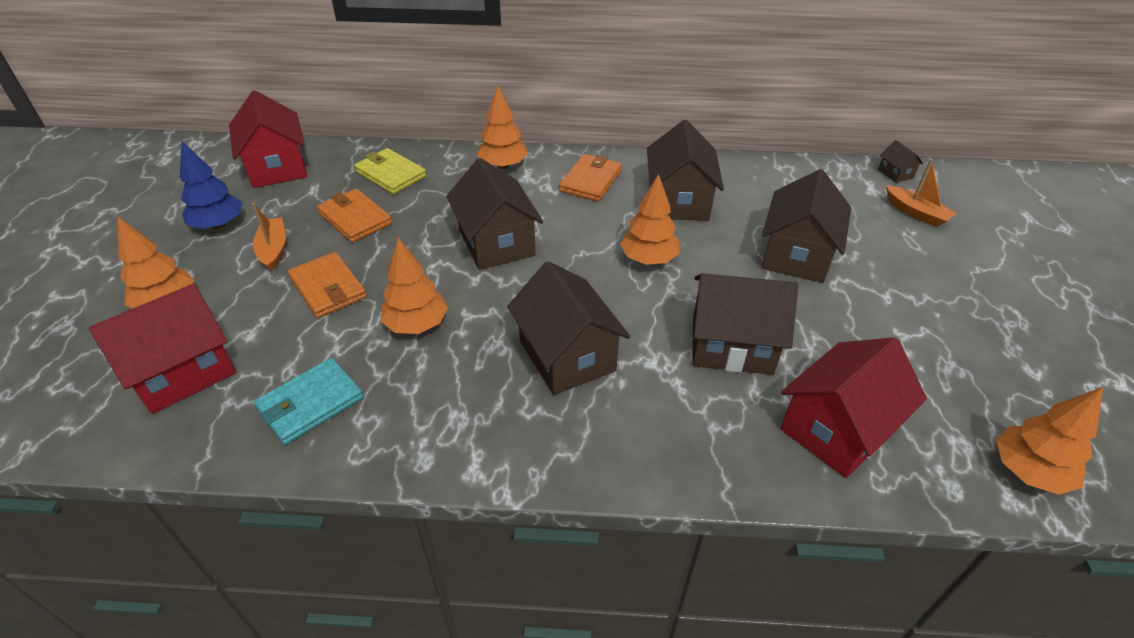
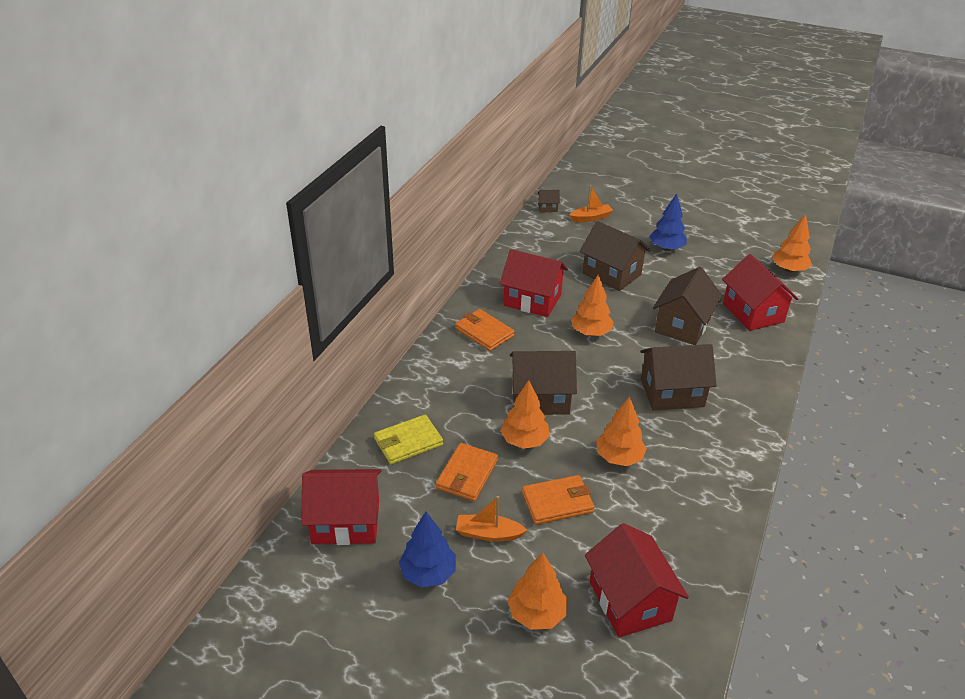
camera: 70 degrees left, 5 degrees down
(310, 404) = (683, 525): turquoise wallet -> none
(355, 219) = (467, 474): orange wallet -> orange wallet turned 45 degrees counterclockwise
(503, 165) = (435, 372): orange tree -> orange tree (524, 441)
(679, 201) = (532, 300): brown house -> red house
(921, 299) = (666, 248): none -> blue tree

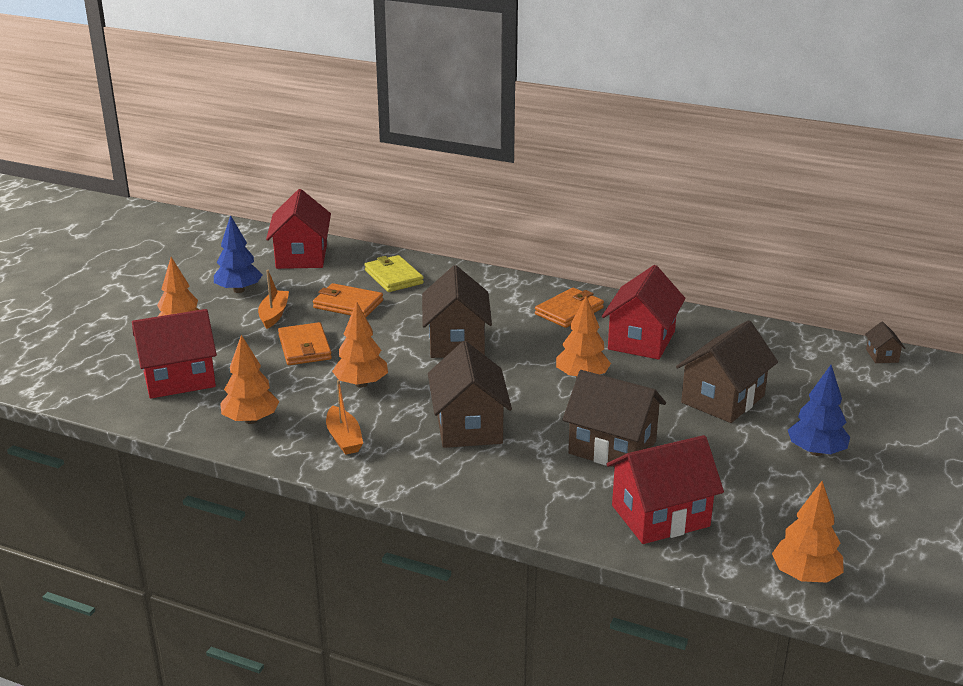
camera: 90 degrees right, 10 degrees down
(524, 441) = (391, 332): orange tree -> orange tree (251, 420)
(591, 218) = (873, 390): orange boat -> orange boat (344, 438)

